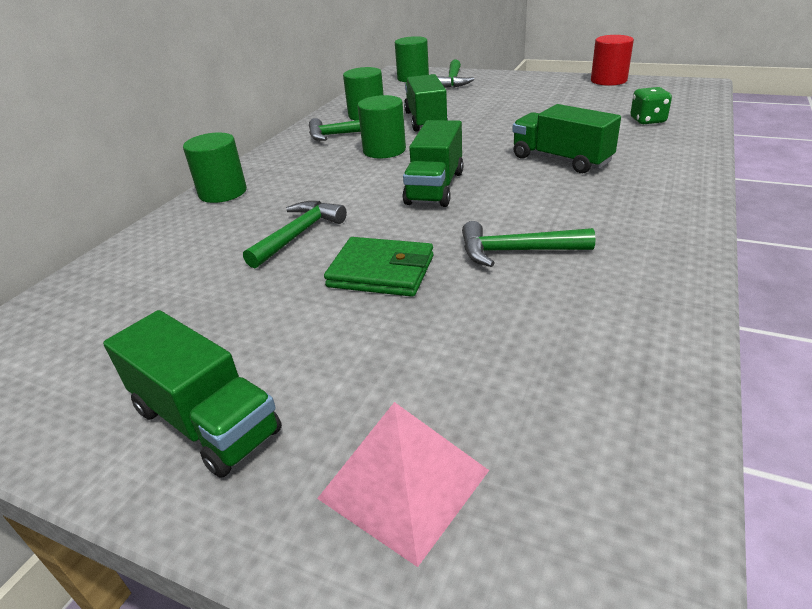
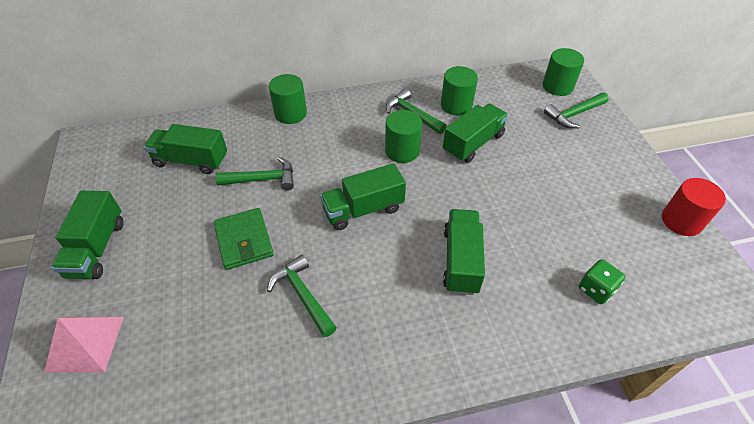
camera: 50 degrees right, 15 degrees up
(174, 280) = (191, 161): none -> green truck

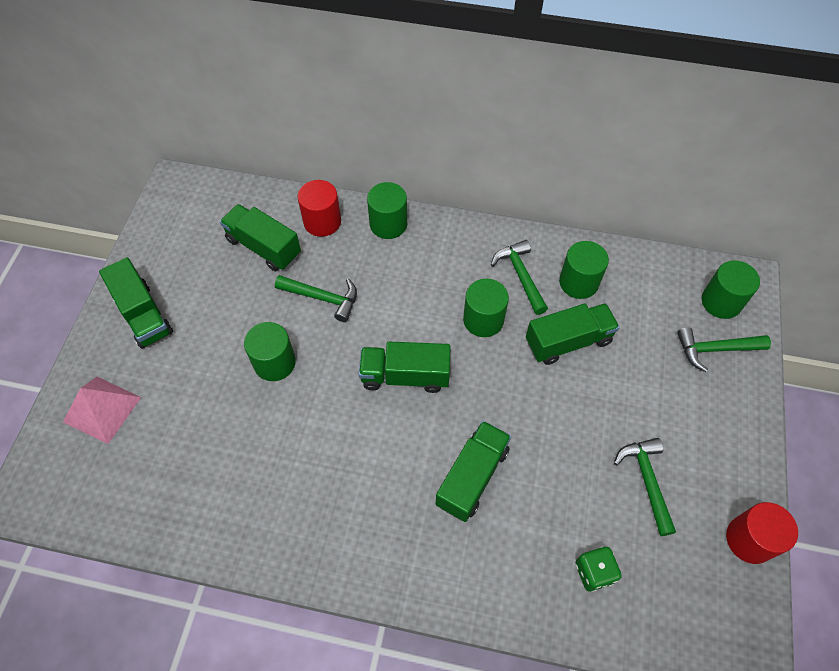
camera: 25 degrees right, 10 degrees up
(97, 248) = (143, 315): green truck -> green truck turned 60 degrees counterclockwise
(234, 128) = (322, 222): none -> red cylinder
(244, 240) = (274, 362): green wallet -> green cylinder
(302, 295) = (301, 445): green hammer -> green hammer (646, 480)

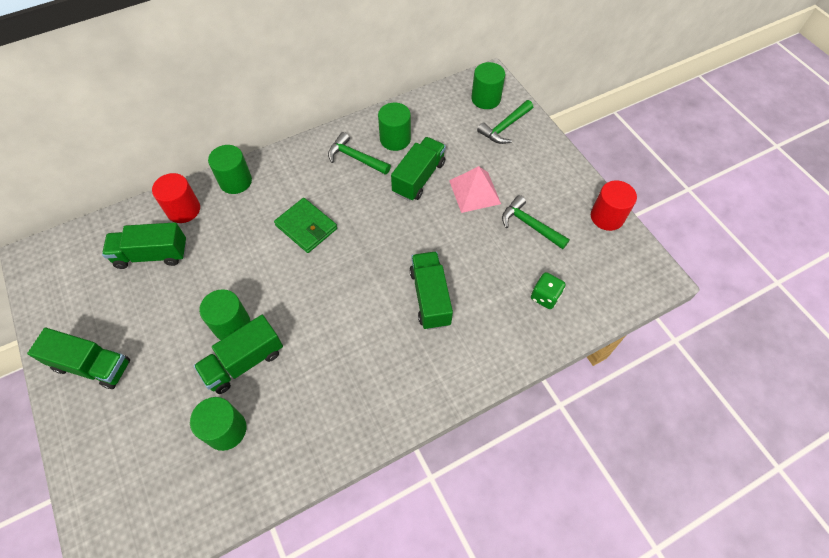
camera: 40 degrees left, 0 degrees up
(102, 409) = (118, 455): pink pyramid -> pink pyramid (474, 192)
(323, 298) = (230, 259): green hammer -> none
(405, 376) = (333, 268): green truck -> green truck (244, 362)
(414, 315) = (306, 227): none -> green wallet
(483, 320) = (355, 200): green cylinder -> green cylinder (226, 430)

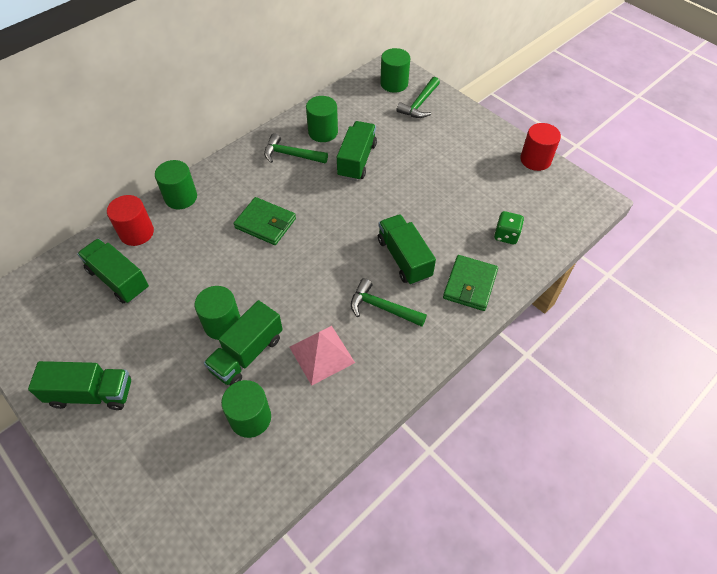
camera: 15 degrees left, 5 degrees down
(152, 255) = (118, 279): green truck -> green truck turned 60 degrees clockwise
(474, 192) = (412, 162): pink pyramid -> pink pyramid (321, 354)
(487, 343) = (470, 285): none -> green wallet
(529, 225) = (471, 180): green hammer -> green hammer (382, 307)

